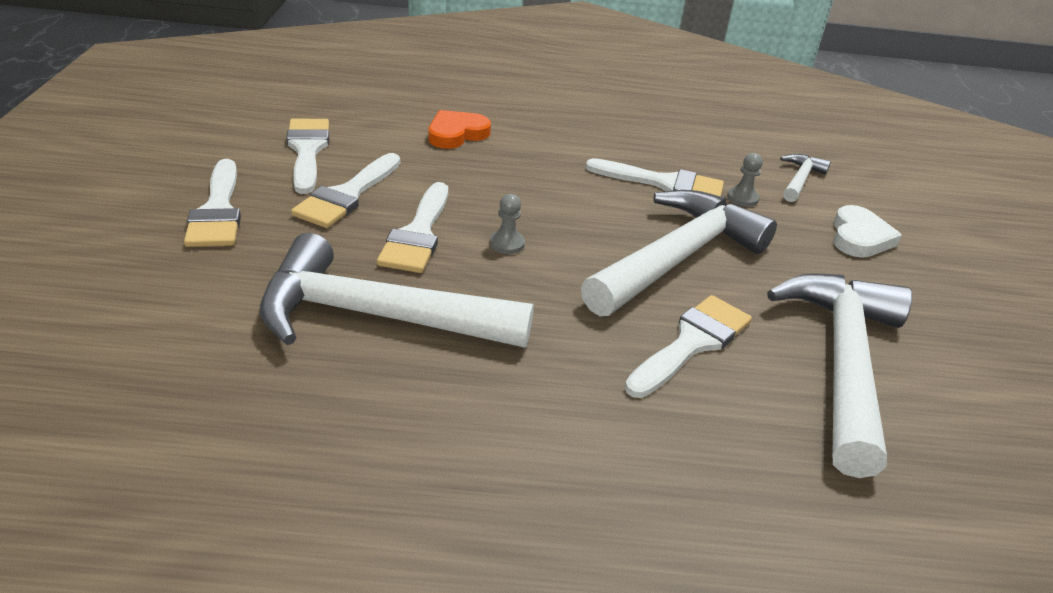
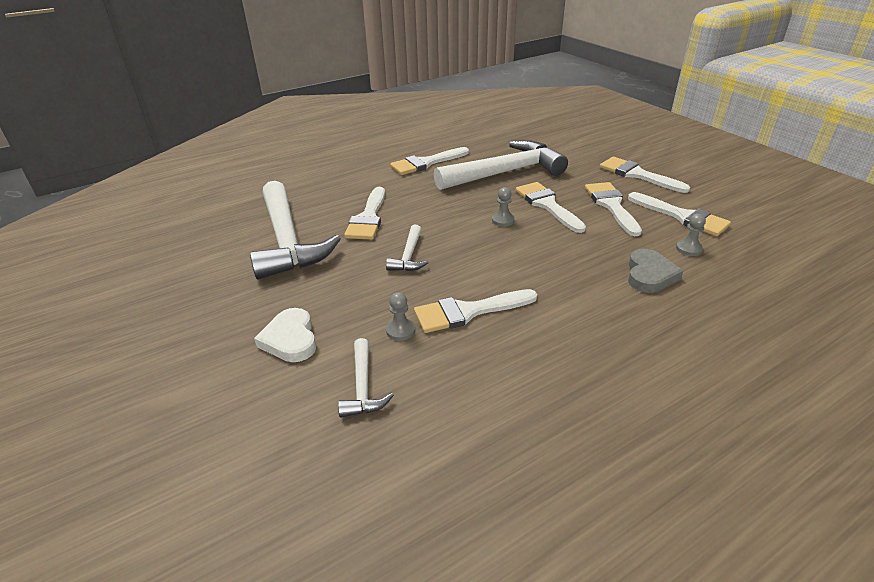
camera: 150 degrees right, 0 degrees up
(377, 130) = (688, 249): none -> grey pawn
(456, 134) = (649, 275): orange heart -> grey heart
(475, 424) = (426, 163): none -> white brush
(677, 258) = (409, 256): white hammer -> white hammer, size x0.45

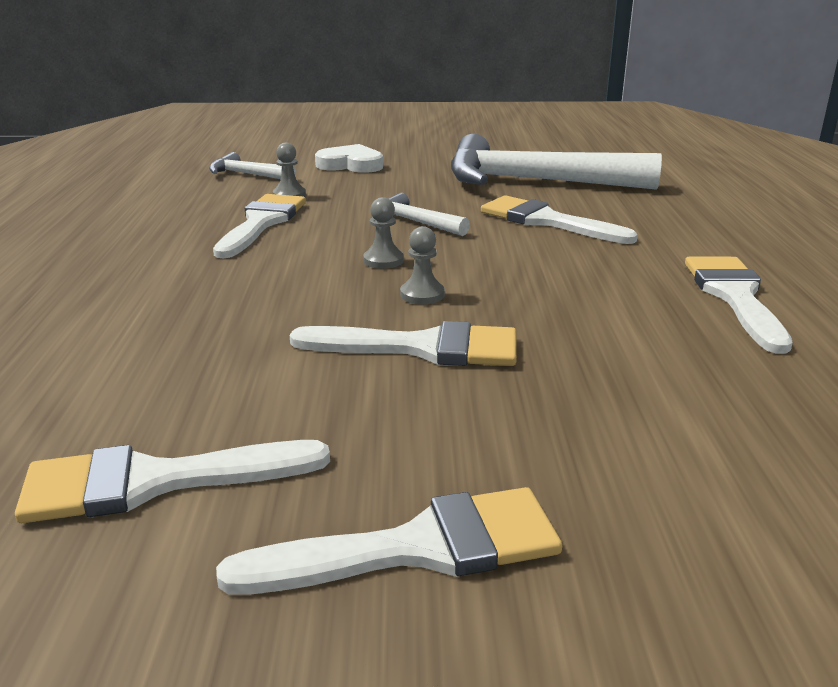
camera: 120 degrees right, 10 degrees down
(505, 173) = (616, 357): white hammer -> none
(611, 205) = (327, 414): white brush -> none
(649, 275) = (107, 342): grey heart -> none
(688, 249) = (77, 415): grey pawn -> grey pawn (383, 260)

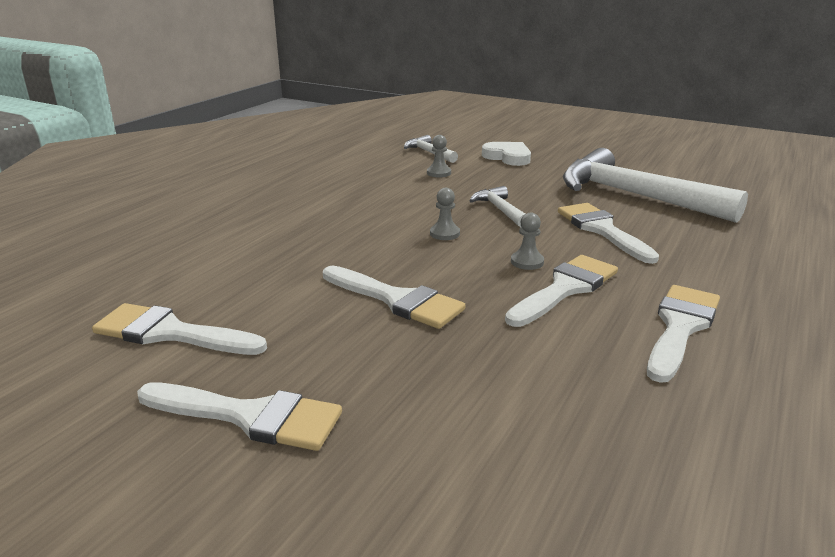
camera: 30 degrees right, 0 degrees up
(262, 223) = (398, 190): white brush -> white brush (565, 288)
(422, 295) = (441, 264): grey pawn -> grey pawn (527, 262)

